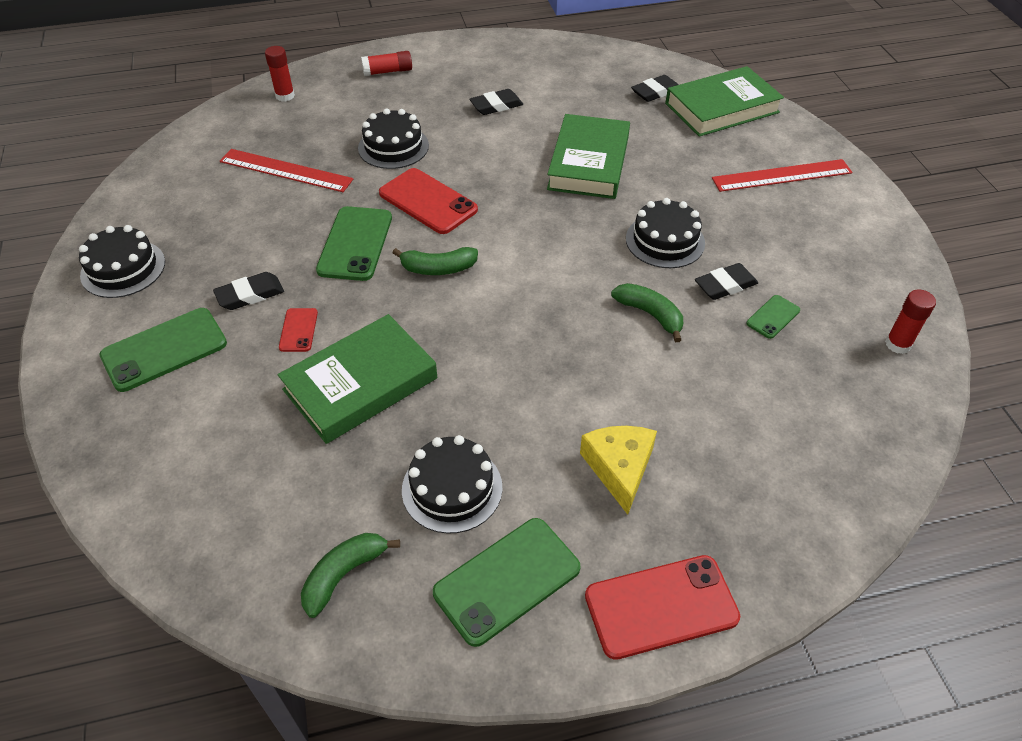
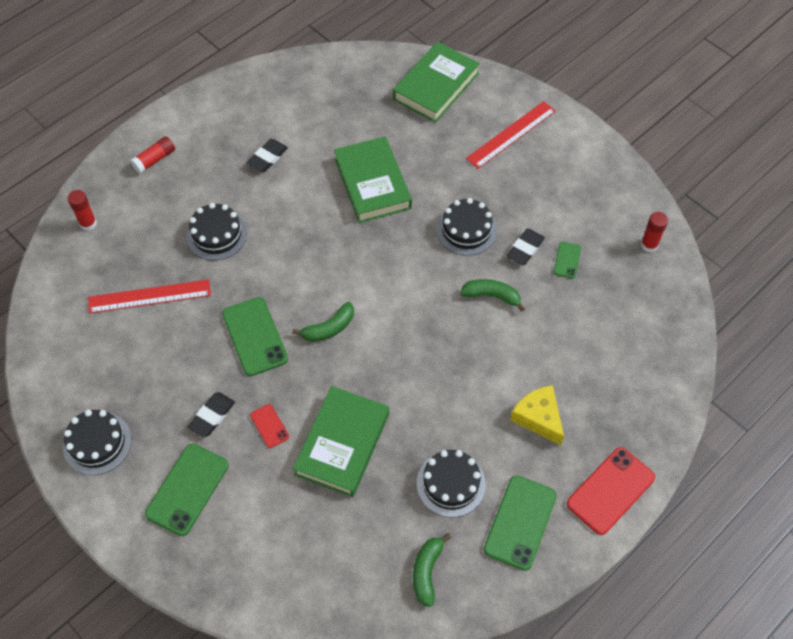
camera: 30 degrees left, 10 degrees up
(428, 201) = (280, 274): red phone -> none
(655, 92) = (379, 90): black eraser -> none

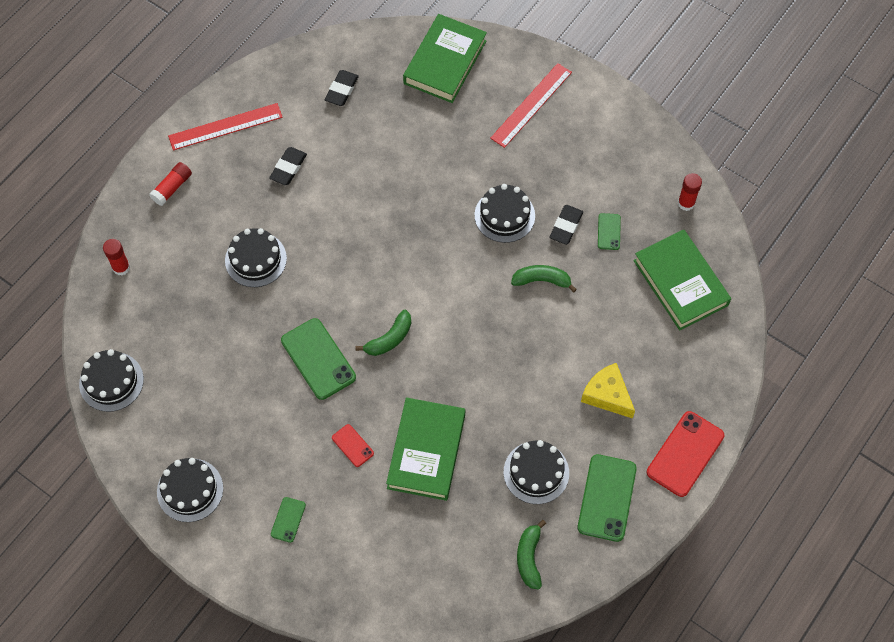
camera: 10 degrees left, 5 degrees up
(50, 326) = (111, 381): none -> black cake
(149, 296) = (203, 334): red ruler -> red ruler (225, 126)
(187, 489) = (288, 519): green phone -> green phone, size x0.51
(212, 416) = (295, 445): black eraser -> black eraser (342, 90)
(372, 183) = (401, 180): green book -> green book (680, 283)

